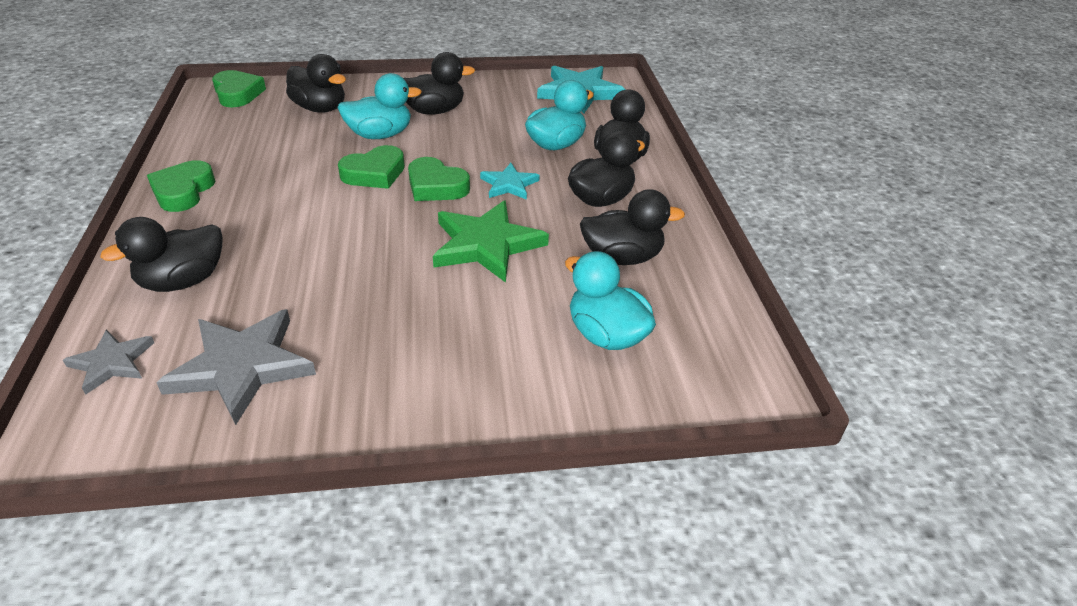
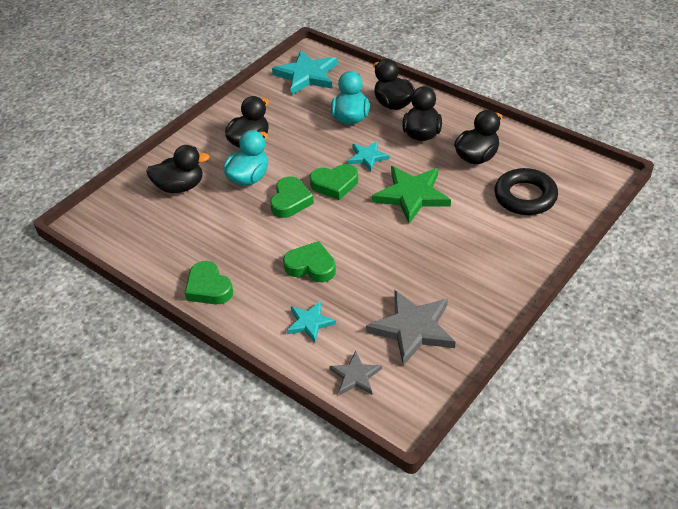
camera: 40 degrees left, 5 degrees up
(183, 281) = (310, 323): black duck -> turquoise star
(237, 93) = (106, 214): green heart -> green heart (311, 266)
(606, 335) = (525, 196): turquoise duck -> black ring

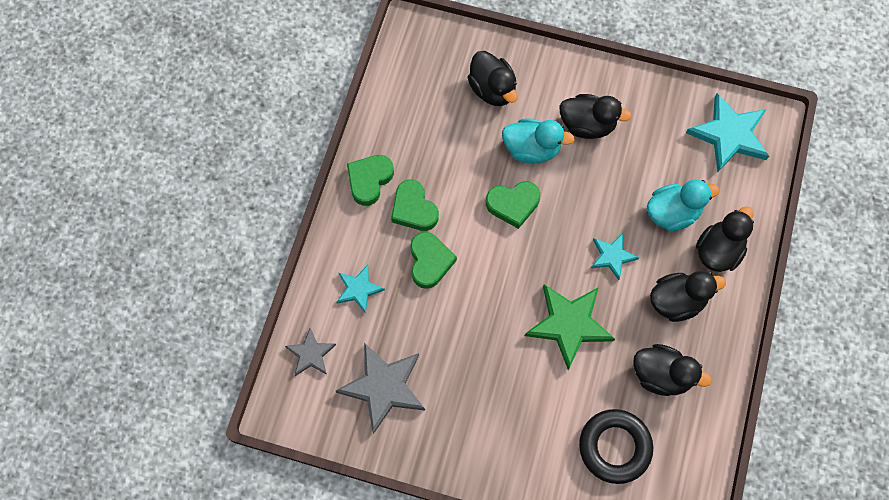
camera: 65 degrees right, 25 degrees up
(335, 184) = (555, 238): green heart -> green heart (414, 209)

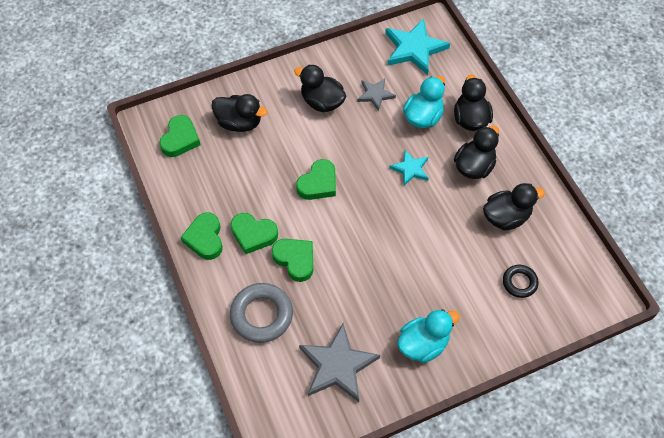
camera: 40 degrees left, 10 degrees down
(311, 354) = (266, 384): grey star -> grey star (375, 94)
(358, 289) = (261, 315): turquoise star -> grey ring
(426, 67) = (180, 139): none -> green heart
(531, 149) = (299, 141): turquoise duck -> turquoise duck (423, 344)
(569, 324) = (422, 230): green star -> none
(587, 125) = (322, 102): black duck -> black duck turned 120 degrees counterclockwise
(614, 447) = (519, 282): black ring -> black ring, size x0.58

